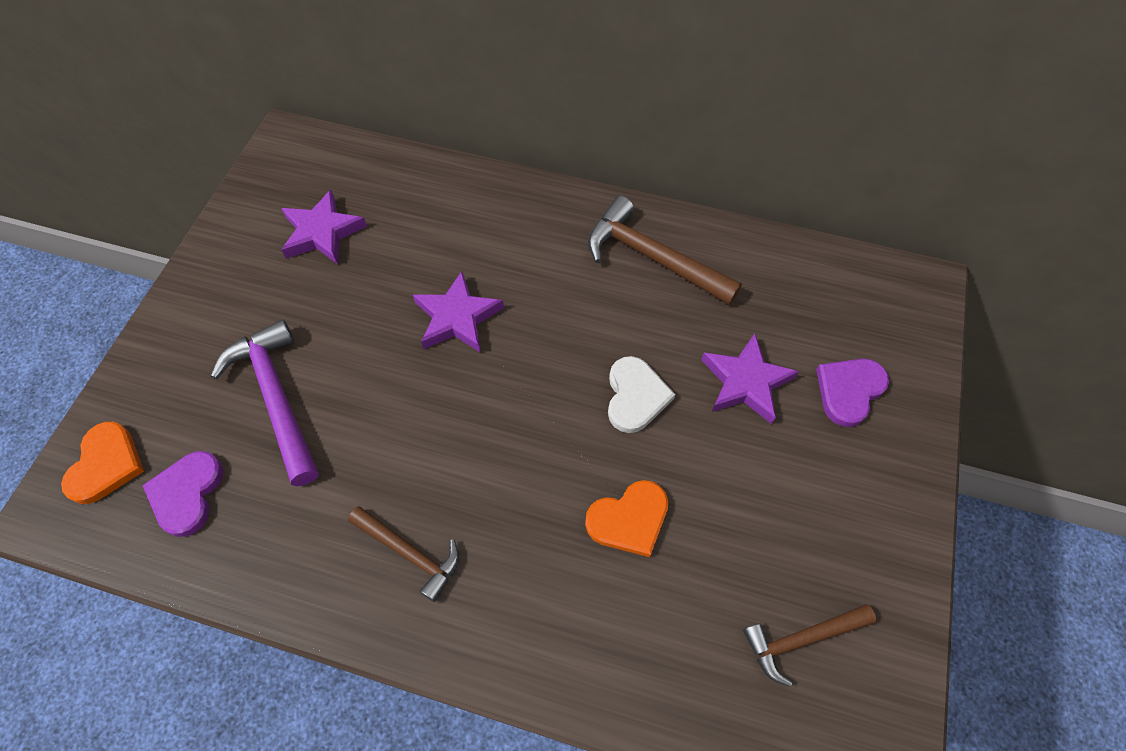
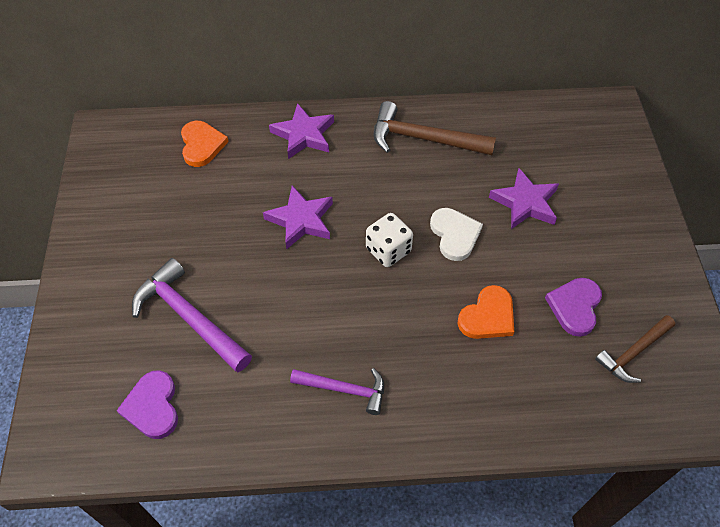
camera: 20 degrees left, 5 degrees down
(106, 465) = (75, 408): orange heart -> orange heart (202, 145)
(322, 232) = (165, 190): purple star -> purple star (303, 135)
(410, 553) = (344, 389): brown hammer -> purple hammer
(543, 390) = (388, 250): none -> white dice
(849, 391) = (595, 188): purple heart -> purple heart (575, 307)

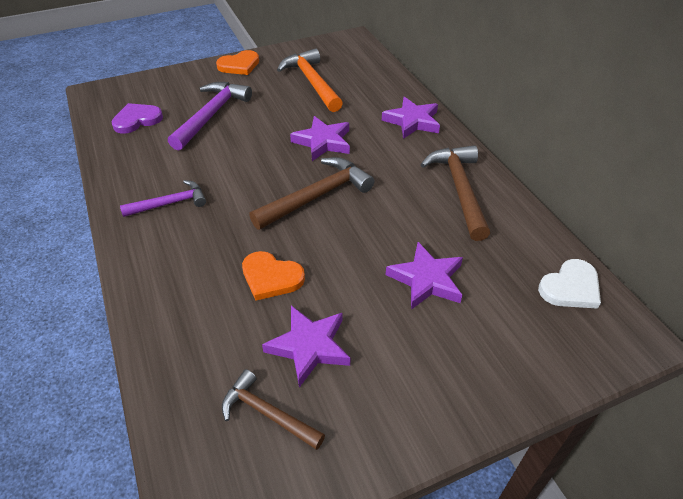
camera: 70 degrees right, 10 degrees down
(177, 198) = (312, 82): none -> orange hammer
(202, 145) = (367, 79): orange heart -> orange heart (239, 65)
(344, 389) = (170, 203): purple hammer -> purple hammer turned 105 degrees counterclockwise
(388, 250) = (316, 196): white dice -> brown hammer
(454, 235) = (355, 235): white heart -> white heart (570, 287)
(575, 307) = (309, 346): purple heart -> purple star

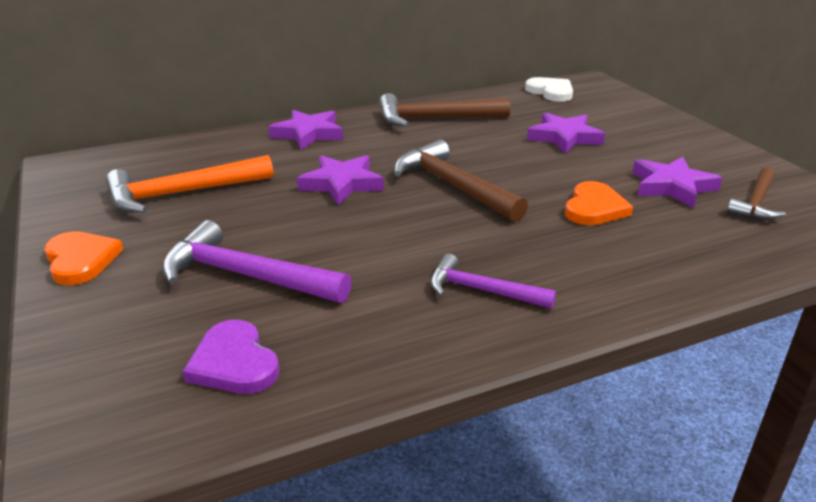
camera: 90 degrees left, 15 degrees down
(170, 203) = (482, 291): purple hammer -> purple hammer turned 45 degrees counterclockwise

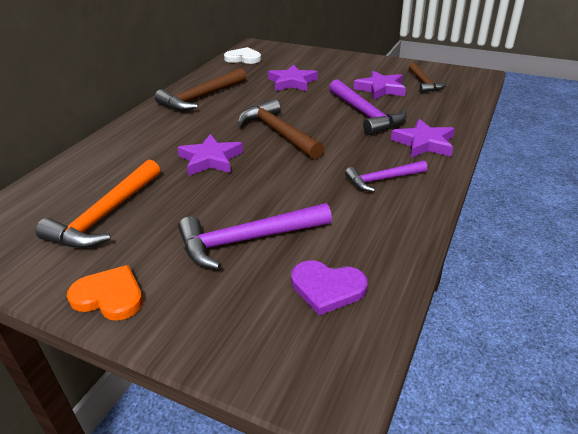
camera: 40 degrees left, 5 degrees up
(308, 134) = (131, 138): purple star -> purple star (424, 143)
(453, 186) = (279, 133): brown hammer -> brown hammer turned 45 degrees clockwise
(594, 208) = (365, 114): orange heart -> purple hammer

